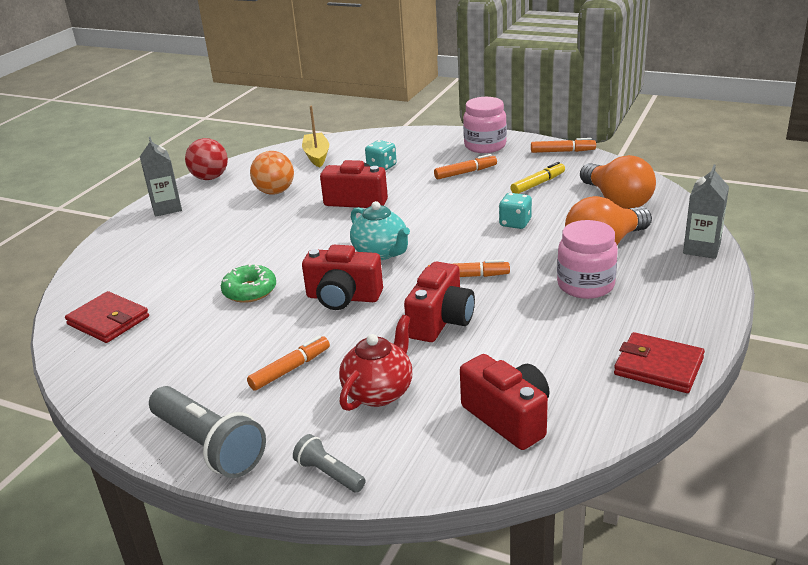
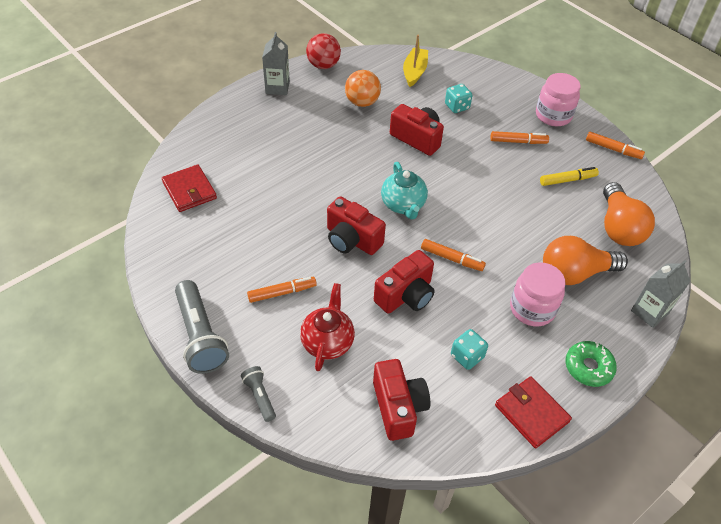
camera: 20 degrees right, 20 degrees up
(250, 291) = (293, 203): green donut -> green donut (588, 367)
(379, 392) = (327, 342): red teapot -> red teapot turned 45 degrees counterclockwise
(515, 223) = (521, 217): turquoise dice -> turquoise dice (467, 356)

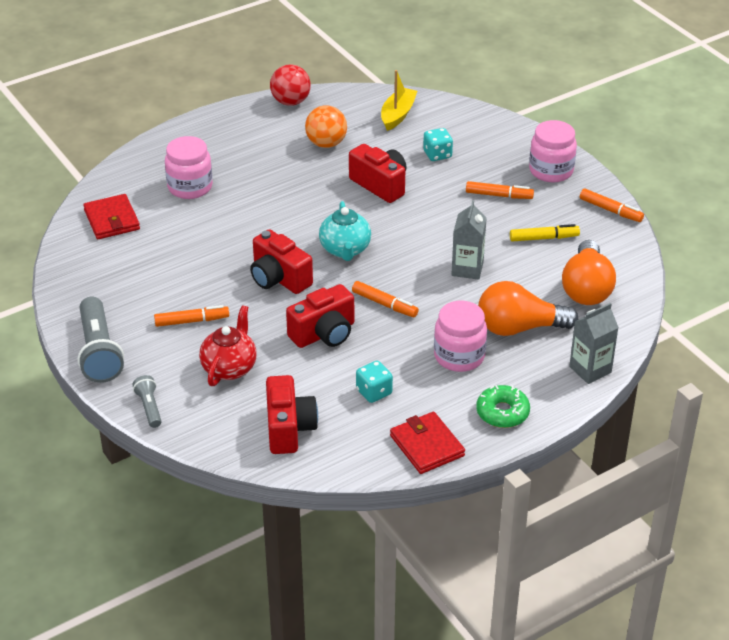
camera: 10 degrees right, 10 degrees down
(254, 152) = (190, 187): none -> pink jar
(277, 88) = (231, 123): grey carton -> grey carton (467, 269)

